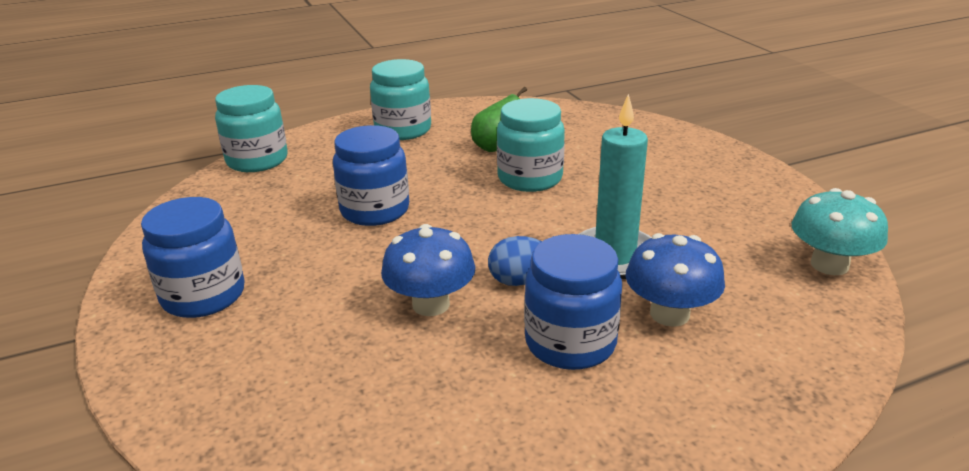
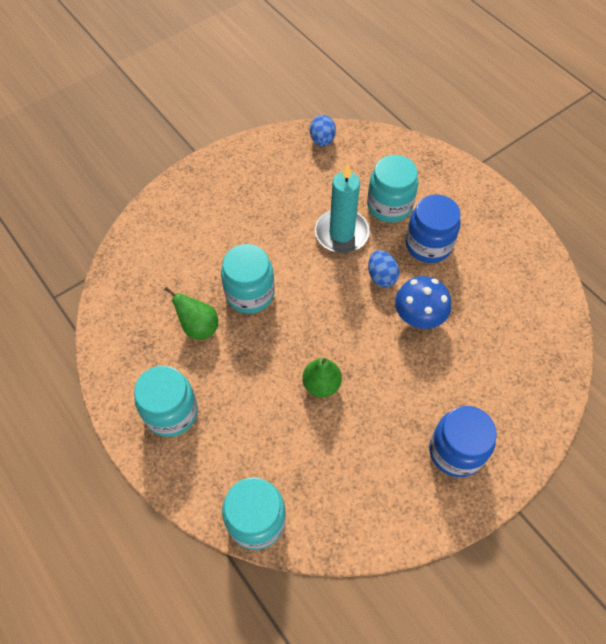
camera: 105 degrees left, 30 degrees up
(375, 210) = (321, 384): blue jar -> green pear
(669, 314) = (389, 206): blue mushroom -> turquoise jar
(829, 265) = (322, 140): turquoise mushroom -> blue egg

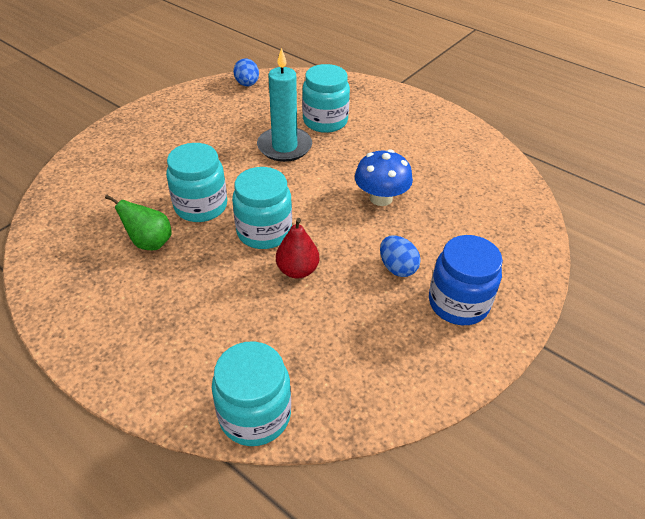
camera: 15 degrees left, 15 degrees down
(171, 412) = (130, 325): turquoise jar -> turquoise jar (264, 232)
(321, 384) = (297, 270): green pear -> red pear
(381, 276) = (334, 173): blue egg -> blue egg (397, 268)
(428, 245) = (371, 144): blue jar -> none

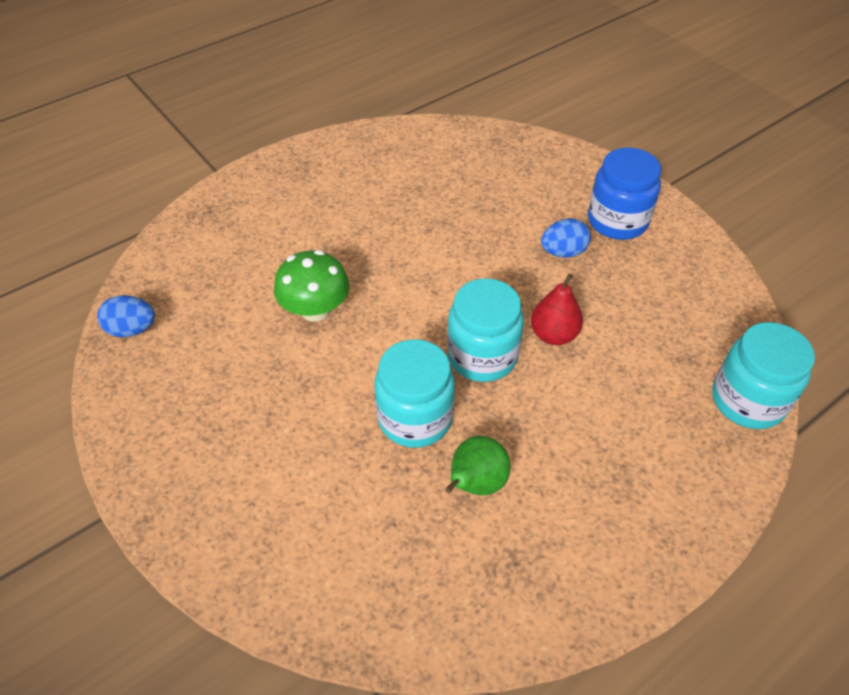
camera: 75 degrees left, 5 degrees up
(284, 147) = (315, 310): turquoise candle -> green mushroom
(325, 121) = (274, 258): turquoise jar -> none
(381, 198) = (449, 240): blue mushroom -> none

